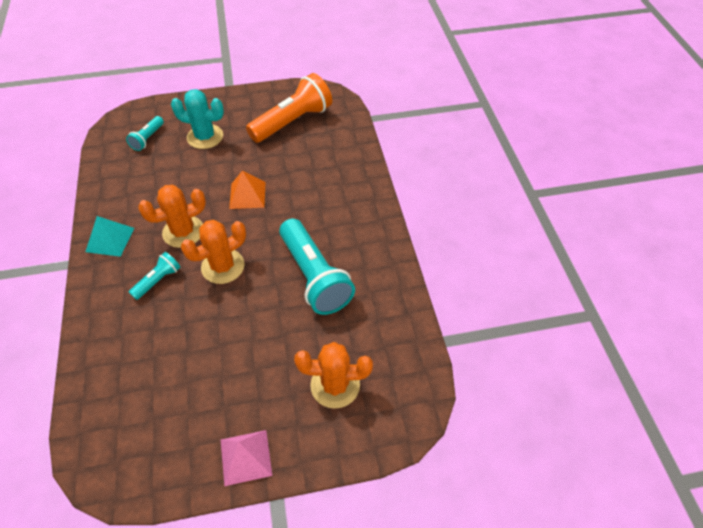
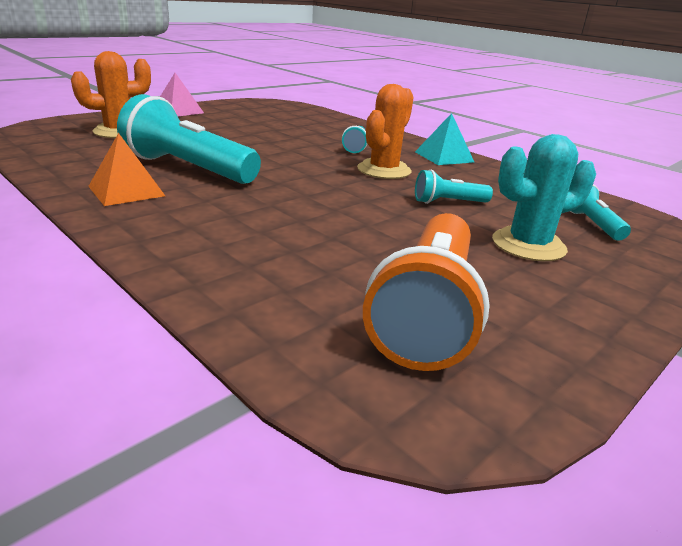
camera: 145 degrees right, 25 degrees down
(194, 180) = (448, 202): none -> turquoise flashlight
(223, 266) = (304, 160): orange cactus -> none
(247, 195) = (356, 205): orange pyramid -> orange pyramid (126, 191)

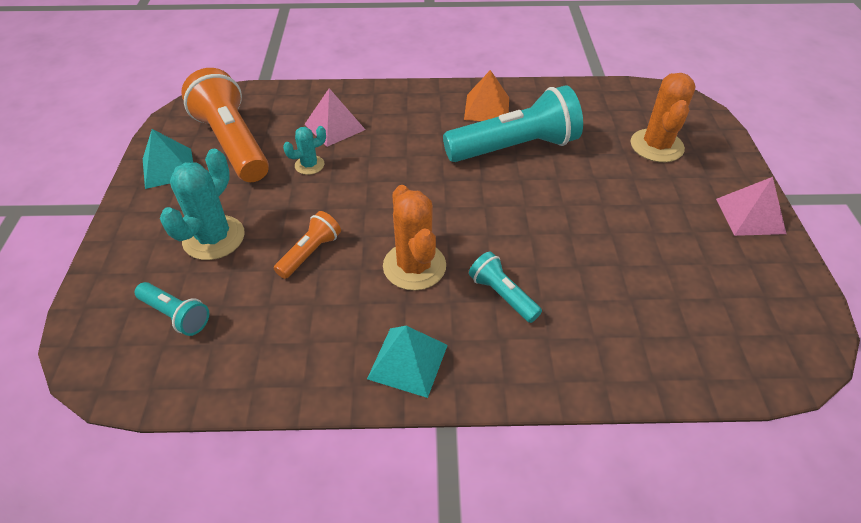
camera: 135 degrees right, 20 degrees up
(281, 257) = (334, 127): none -> pink pyramid
(367, 243) = (309, 165): none -> turquoise cactus
(448, 202) = (310, 253): turquoise flashlight -> orange flashlight
(550, 334) = (168, 168): none -> turquoise pyramid

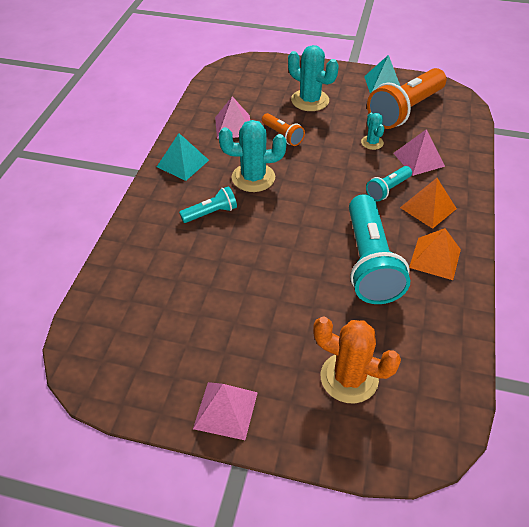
camera: 105 degrees right, 0 degrees up
(176, 315) = (254, 87): turquoise flashlight -> turquoise flashlight (387, 189)
(233, 143) = (405, 110): orange flashlight -> orange flashlight turned 150 degrees clockwise
(296, 318) = (233, 126): none -> pink pyramid
(414, 266) = (253, 178): orange cactus -> turquoise cactus
(416, 116) = (428, 208): none -> orange pyramid

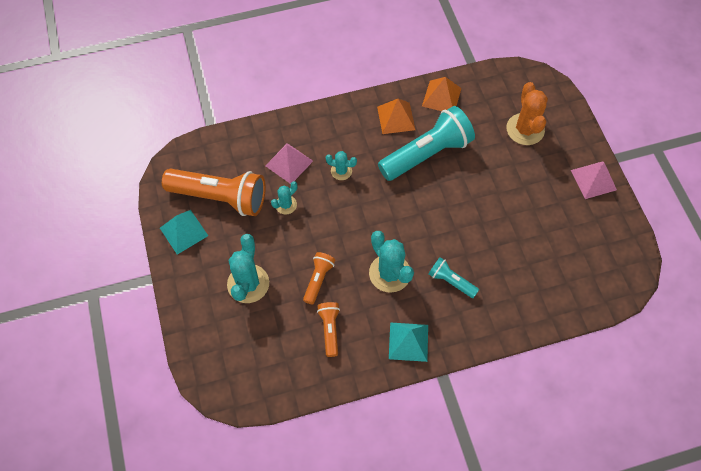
camera: 120 degrees left, 15 degrees up
(233, 126) = (330, 330): pink pyramid -> orange flashlight
(387, 189) = (341, 171): turquoise flashlight -> turquoise cactus
(428, 208) = (346, 138): orange pyramid -> orange pyramid (441, 97)

